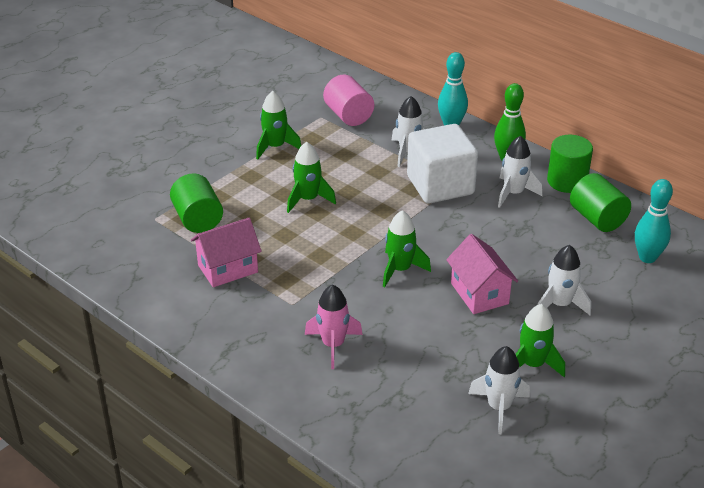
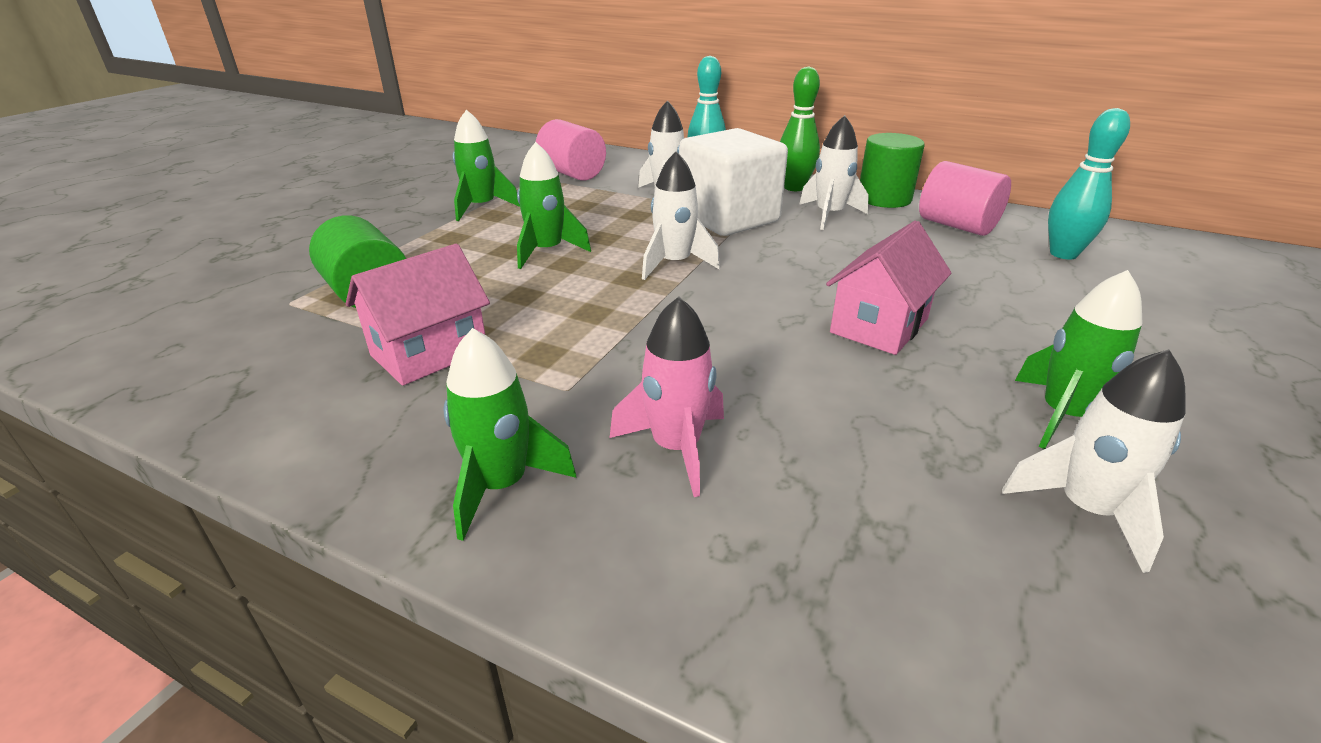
camera: 15 degrees left, 5 degrees down
(400, 269) = (732, 313): green rocket -> green rocket (501, 485)
(479, 293) = (879, 326): pink house -> pink house turned 75 degrees clockwise
(560, 304) = (1011, 322): white rocket -> white rocket (674, 264)
(597, 219) = (956, 226): green cylinder -> pink cylinder

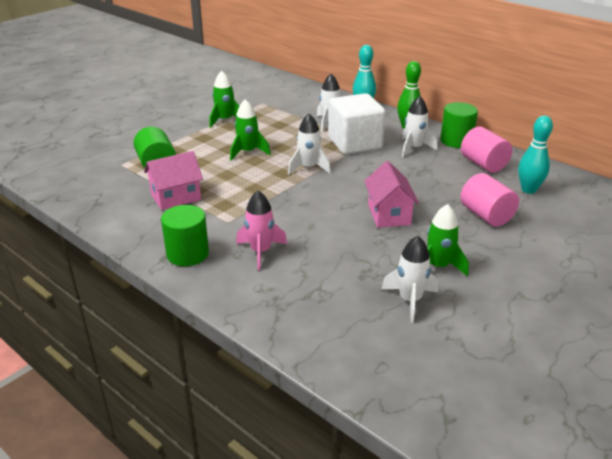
camera: 15 degrees right, 0 degrees up
(501, 485) = (187, 254): green rocket -> green cylinder
(572, 174) = (284, 102): pink cylinder -> pink cylinder (486, 215)
(879, 326) = (388, 214): pink house -> pink house turned 60 degrees counterclockwise

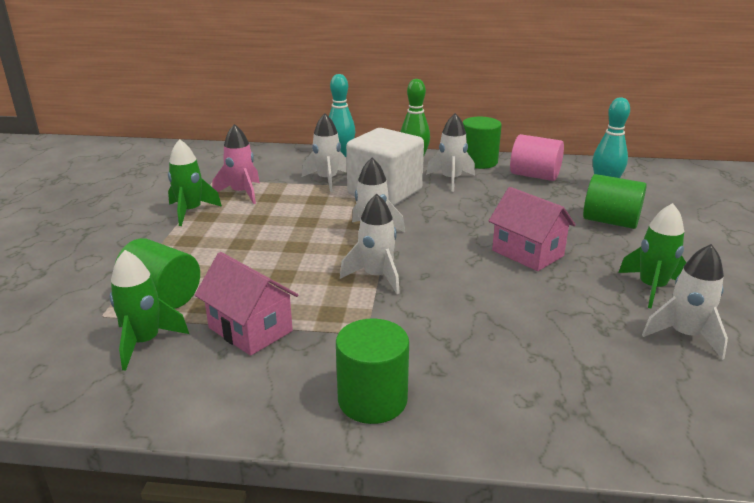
camera: 35 degrees left, 5 degrees down
(176, 197) = (250, 329): pink house -> pink house turned 75 degrees counterclockwise
(248, 152) = (273, 239): green rocket -> green rocket (145, 342)
(260, 252) = (459, 353): pink rocket -> pink rocket (242, 193)
(275, 194) = (376, 277): none -> white rocket
(486, 215) = (610, 221): pink cylinder -> green cylinder

